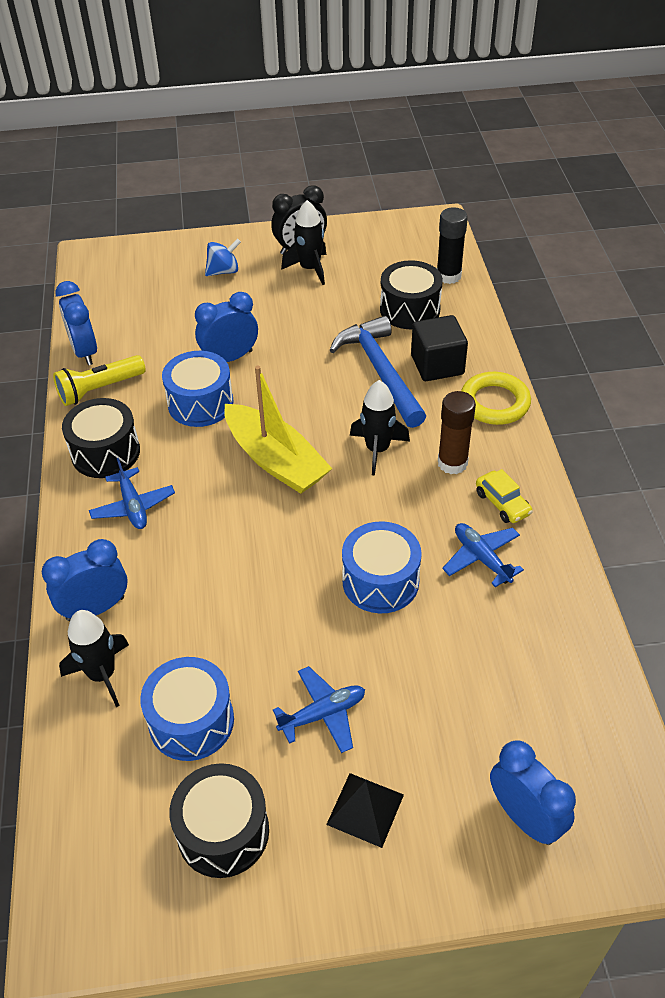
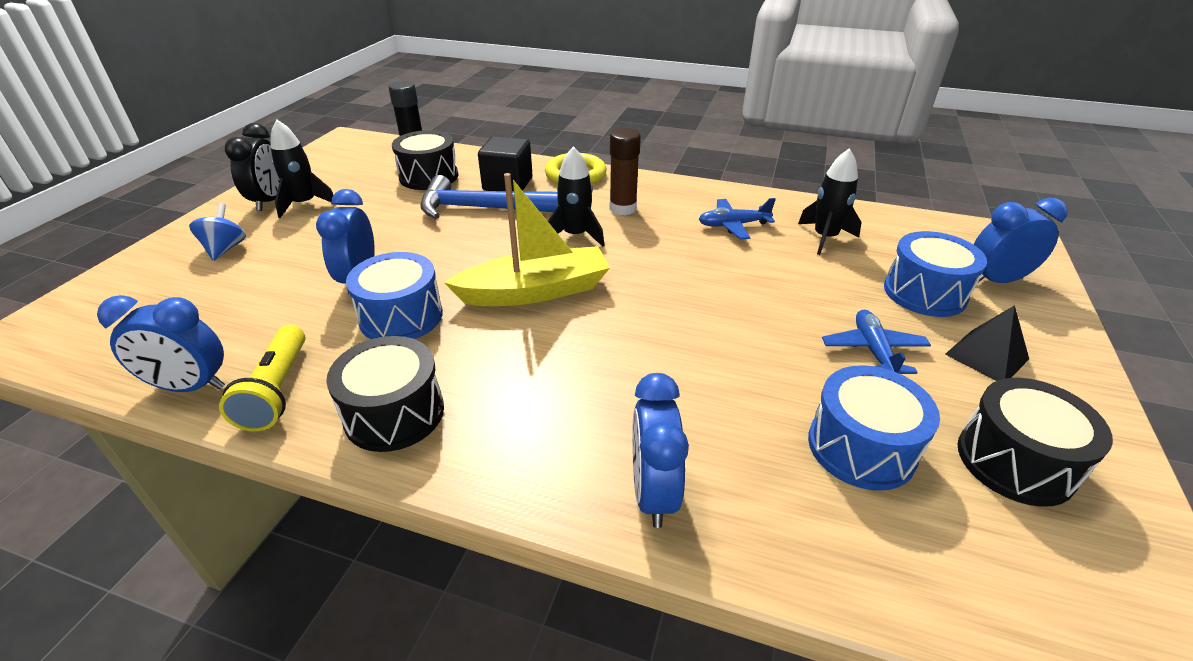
camera: 65 degrees left, 10 degrees down
(102, 674) = (766, 514): black rocket -> black rocket (825, 238)
(133, 506) = (508, 412): blue plane -> none
(380, 581) = (730, 276): blue drum -> blue drum (924, 293)
(502, 503) = (682, 201): yellow car -> none

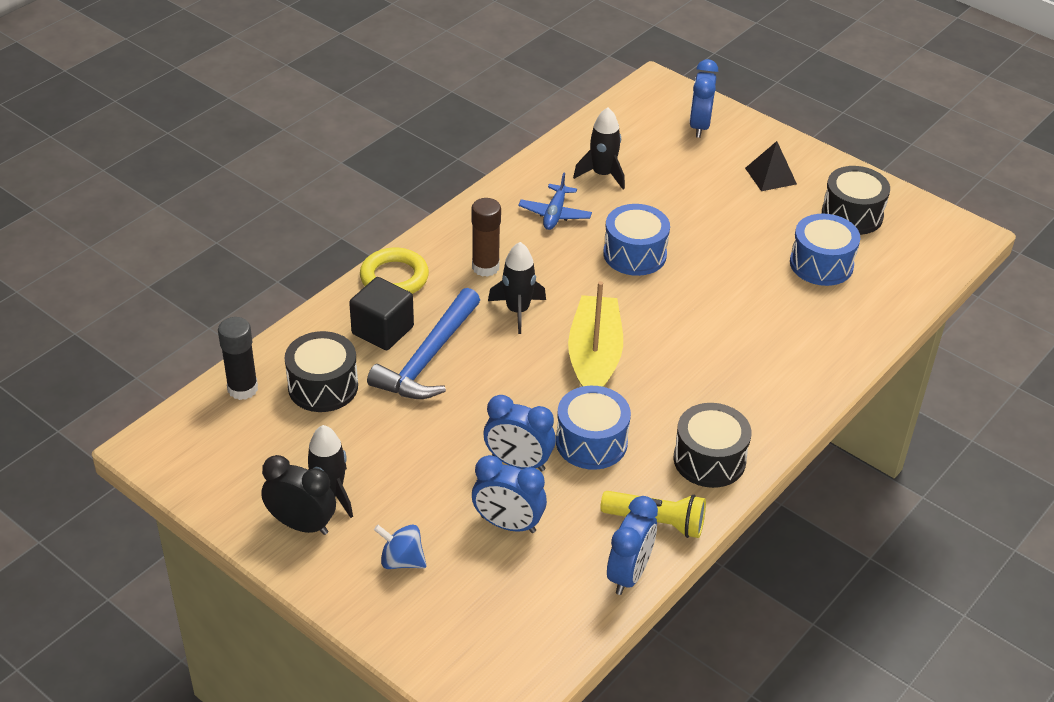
camera: 70 degrees left, 5 degrees up
(652, 492) = (822, 358): blue clock -> blue clock (508, 524)
(873, 351) = (745, 218): blue plane -> none
(924, 293) = (697, 164): blue drum -> blue drum (634, 254)

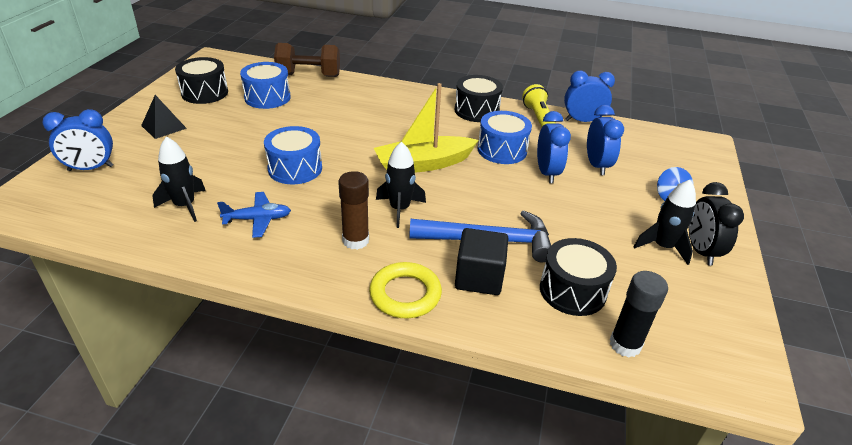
camera: 115 degrees left, 5 degrees down
(881, 315) = (309, 75): none -> brown dumbbell

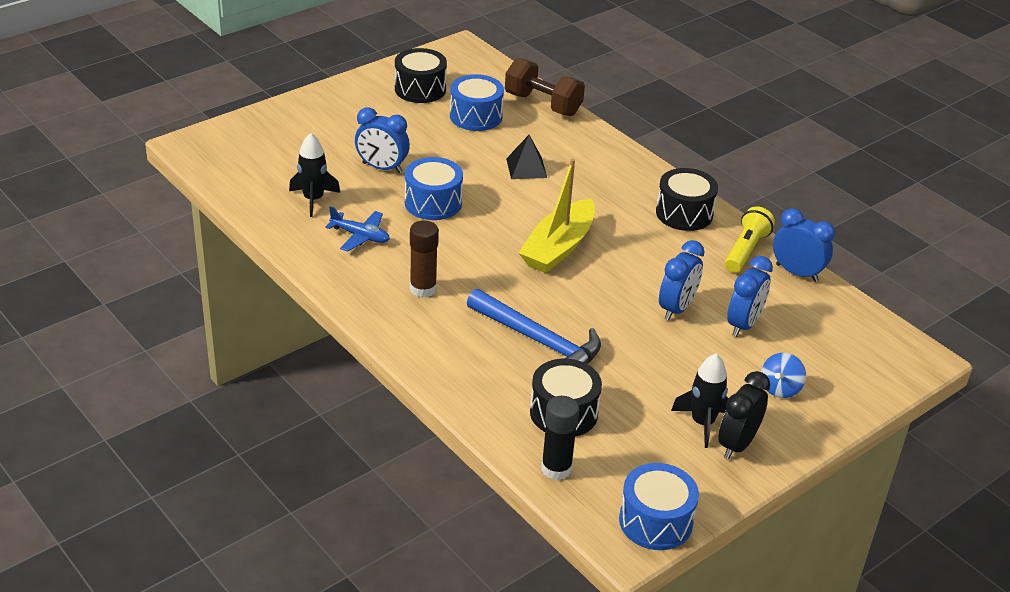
camera: 35 degrees right, 0 degrees up
(91, 168) = (266, 134): blue clock -> blue clock (382, 168)
(163, 127) = (354, 114): black pyramid -> black pyramid (526, 168)
(399, 209) = (489, 279): black rocket -> none
(405, 294) = (420, 348): yellow ring -> none
(423, 164) = (558, 247): yellow boat -> yellow boat turned 75 degrees counterclockwise
(479, 277) = (494, 365): black cube -> none
(502, 150) = (658, 266): blue drum -> blue drum (655, 521)

